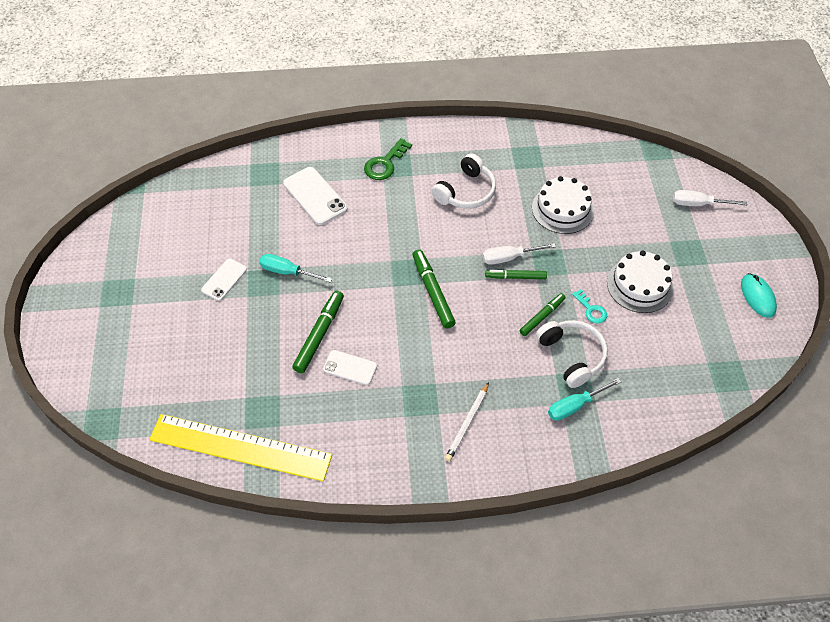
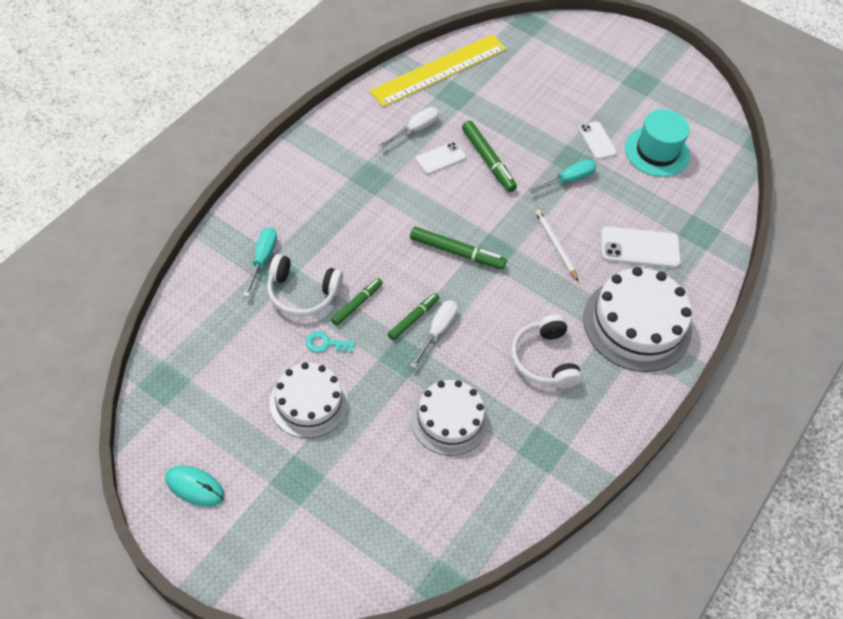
camera: 125 degrees right, 0 degrees up
(200, 237) = (657, 151): none -> turquoise hat
(385, 164) = (637, 324): green key -> white cake
(467, 423) = (323, 188): white pencil -> white pencil (555, 245)
(542, 317) = (357, 304): green marker -> green marker turned 135 degrees counterclockwise
(698, 204) = (337, 549): white screwdriver -> white screwdriver (415, 129)

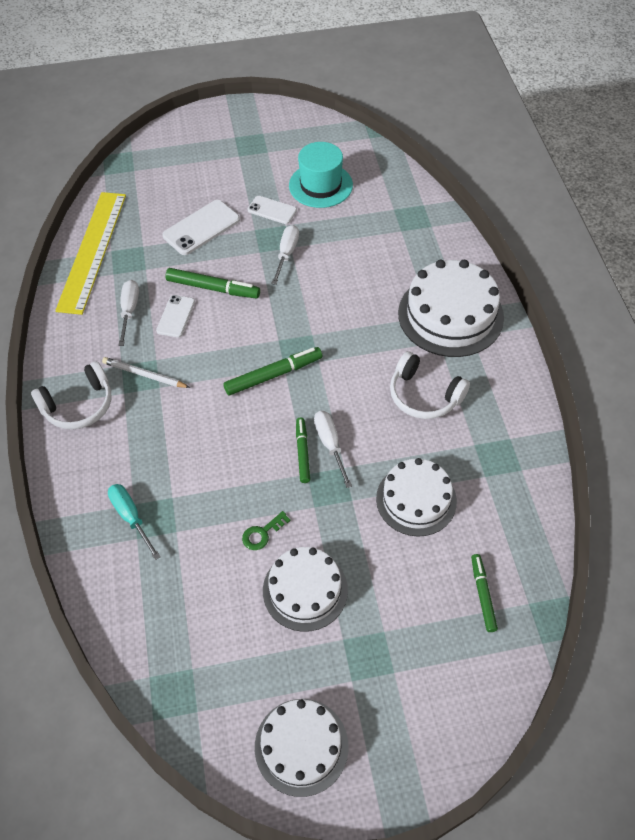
camera: 40 degrees left, 0 degrees up
(195, 487) = (301, 746): turquoise mouse -> white cake
(302, 293) = (196, 513): white headphones -> white headphones (79, 405)
(325, 343) = (262, 533): turquoise key -> green key
(357, 304) = (248, 481): green marker -> green marker (482, 594)
(555, 245) = (334, 309): white pencil -> white pencil (144, 375)
(569, 179) = (286, 254): turquoise screwdriver -> white screwdriver
(640, 248) = (389, 261): white phone -> white phone (201, 228)

